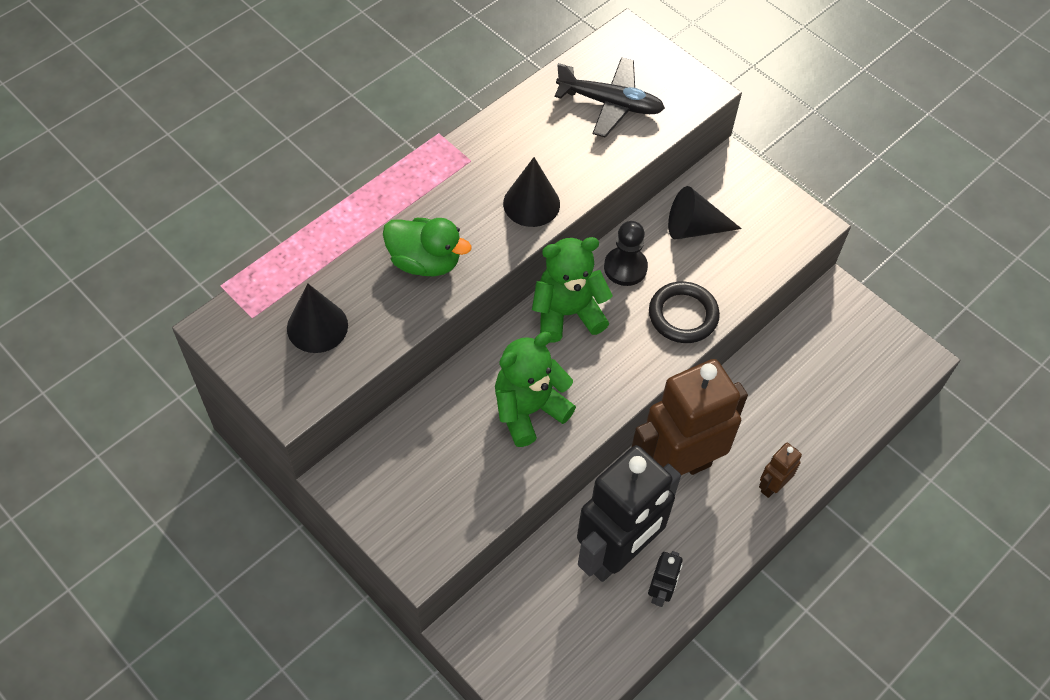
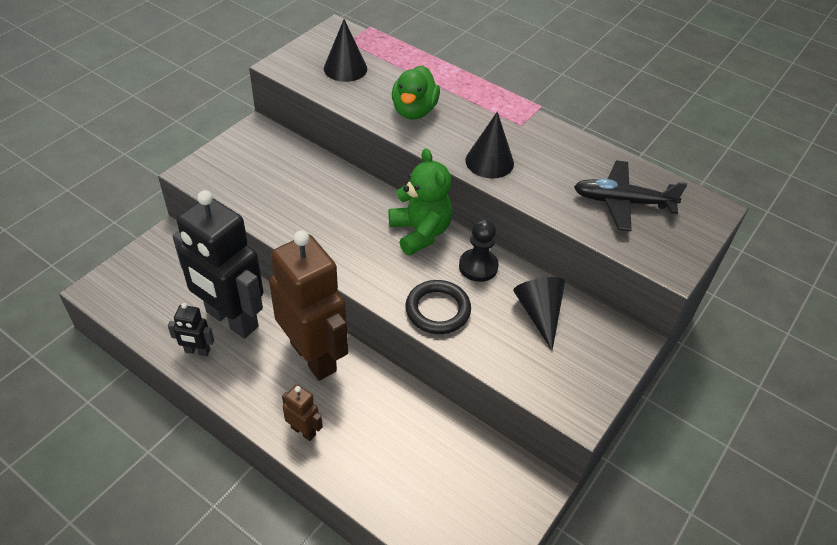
camera: 80 degrees right, 10 degrees down
(529, 410) = (323, 217): green teddy bear -> none
(611, 103) = (622, 202): black plane -> black plane turned 90 degrees clockwise

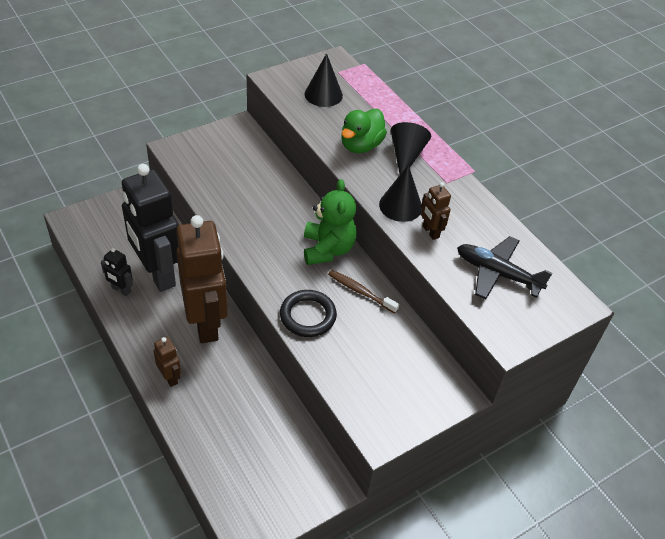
camera: 20 degrees right, 0 degrees up
(478, 266) = (360, 291): black pawn -> brown toothbrush
(534, 179) = (430, 232): none -> brown robot
(539, 313) = (391, 346): black cone -> black cone (406, 156)

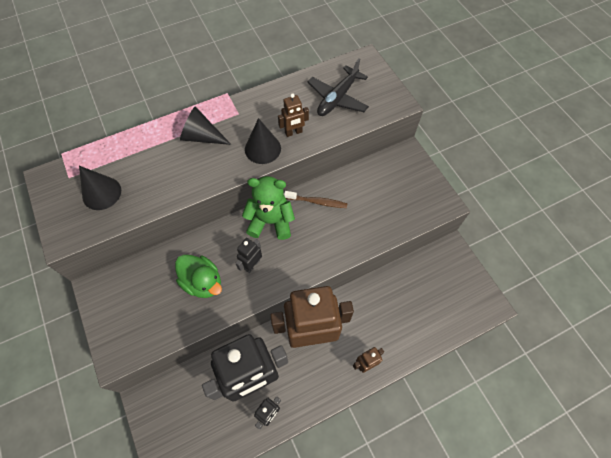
camera: 80 degrees left, 15 degrees up
(272, 236) = (252, 264): none -> black robot
(308, 316) = (340, 241): black ring -> none
(360, 291) = (317, 202): brown toothbrush -> brown toothbrush turned 120 degrees counterclockwise
(361, 145) = (183, 169): green duck -> green duck (202, 282)

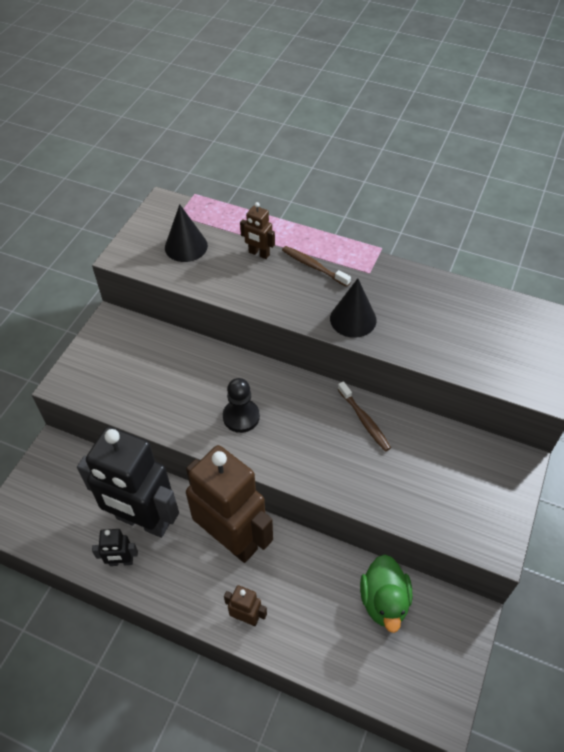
camera: 50 degrees right, 10 degrees down
(202, 136) = (314, 266): black cone -> brown toothbrush
(202, 282) = (187, 392): green duck -> green duck (384, 601)
(252, 264) = (241, 417): black robot -> black pawn
(270, 221) = (301, 397): green teddy bear -> none
(293, 132) = (399, 329): brown robot -> brown robot (259, 254)
(337, 98) = (484, 335): black plane -> none

